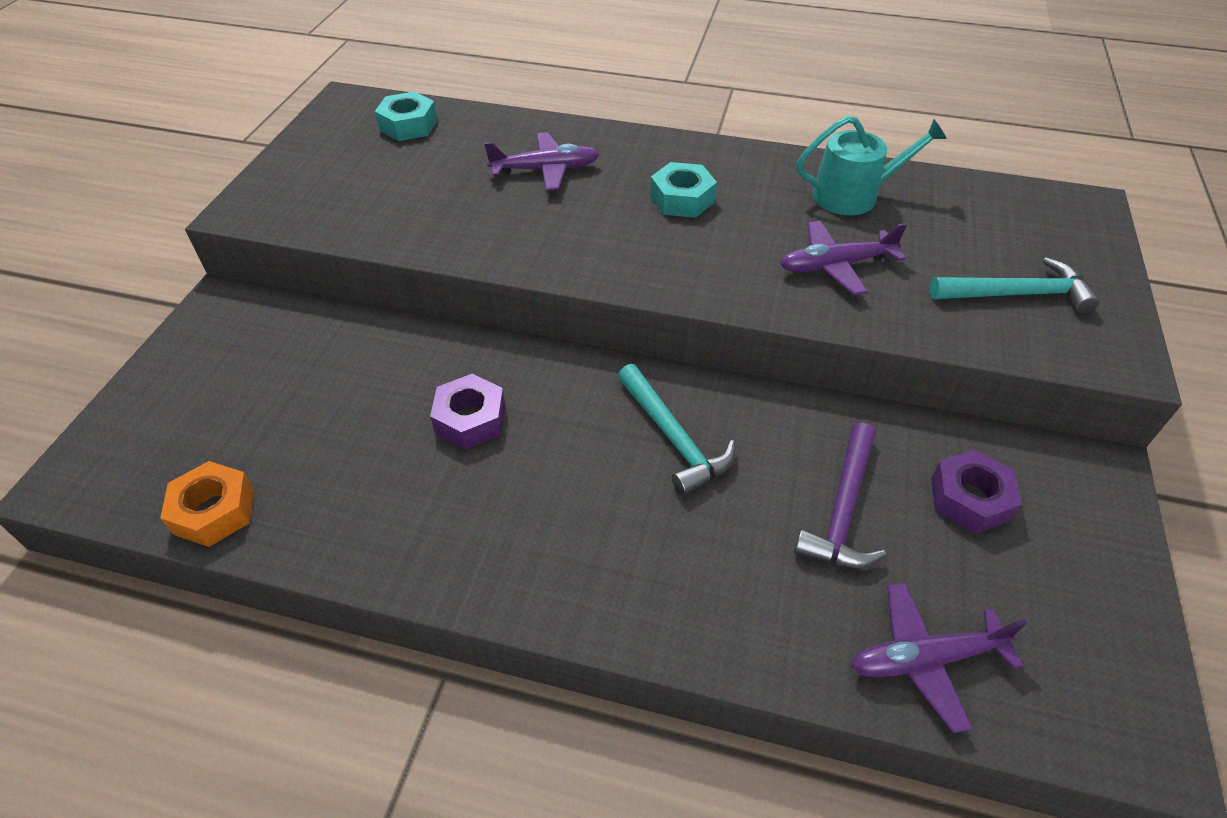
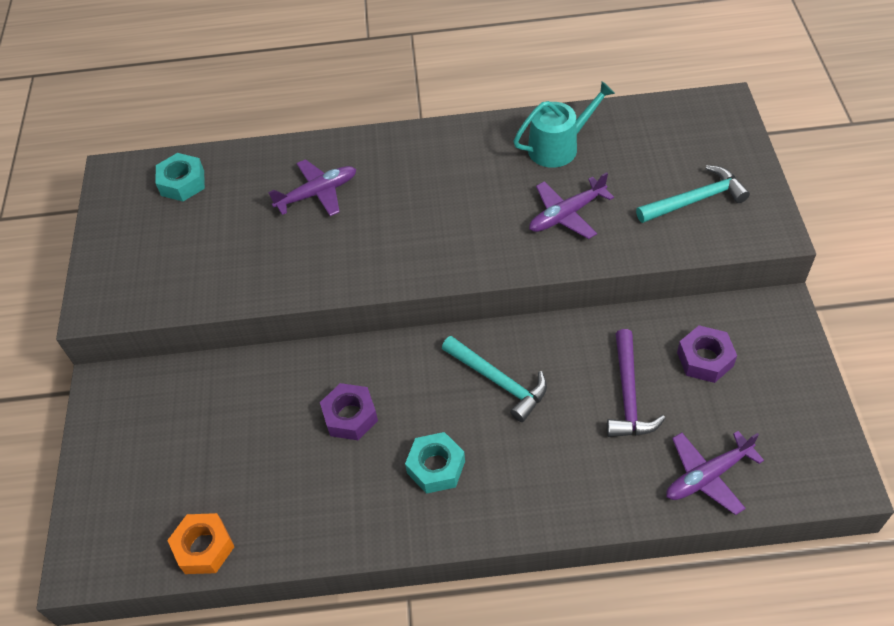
camera: 15 degrees left, 5 degrees up
(682, 199) = (434, 189): turquoise nut -> turquoise nut (436, 467)

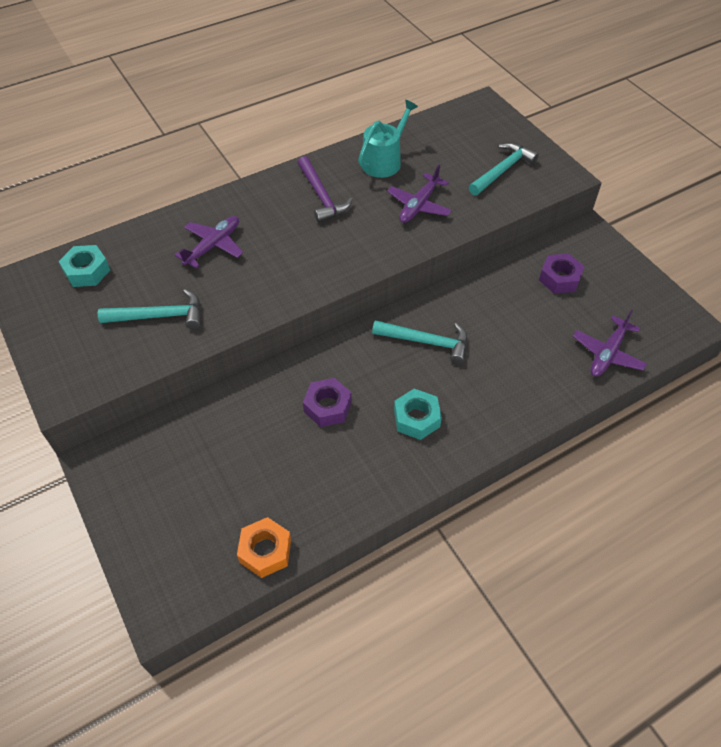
camera: 30 degrees left, 0 degrees up
(223, 256) = (160, 316): none -> turquoise hammer
(628, 395) = (523, 319): purple hammer -> purple hammer (321, 196)

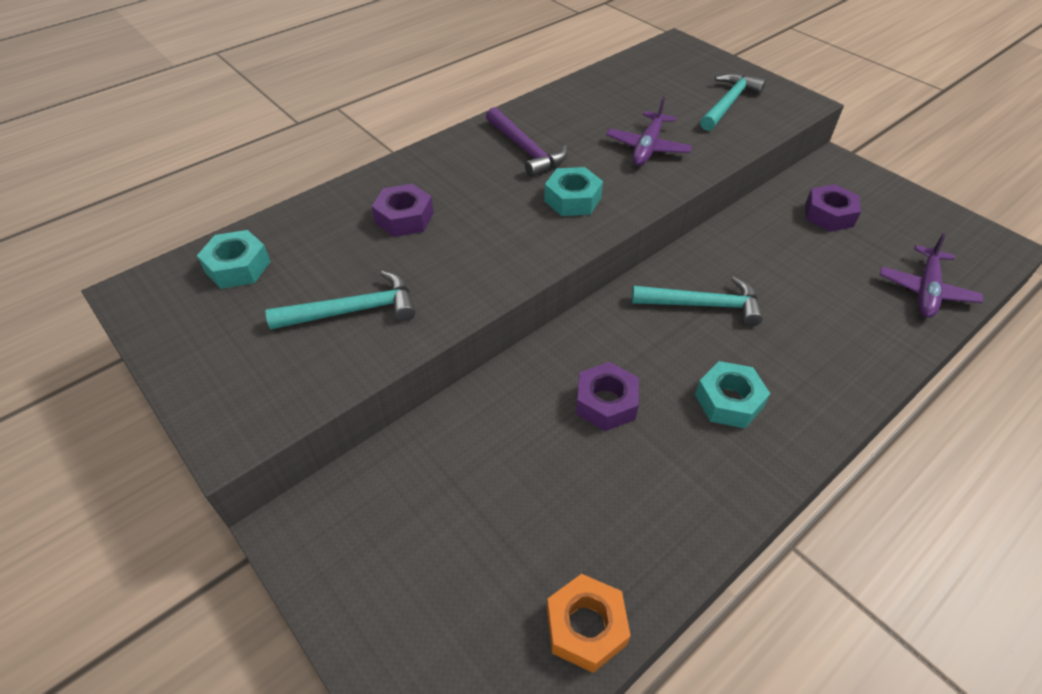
camera: 10 degrees left, 5 degrees down
(213, 246) = (404, 218): purple plane -> purple nut
(343, 245) = (572, 199): none -> turquoise nut
(384, 161) = (587, 107): turquoise watering can -> none

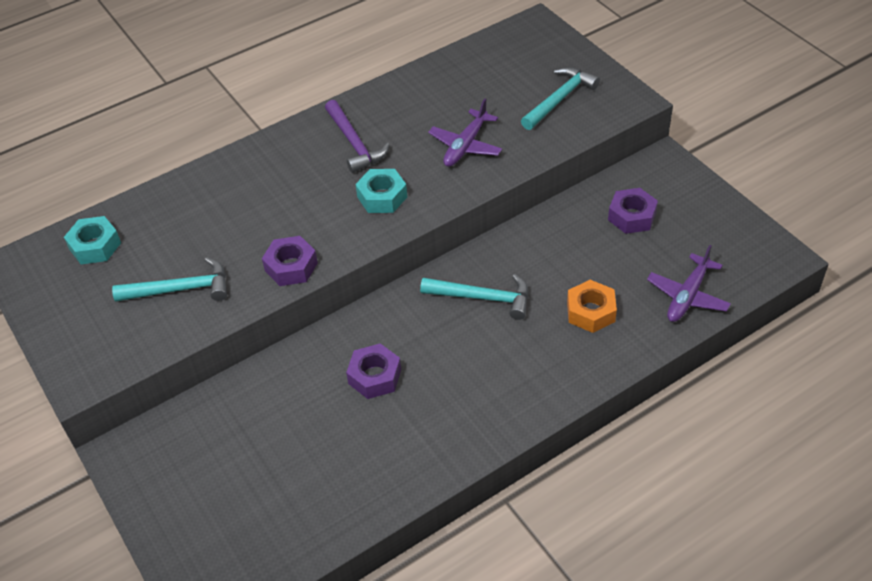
camera: 10 degrees right, 0 degrees up
(404, 218) = (235, 208): purple nut -> purple nut (291, 267)
(585, 627) = (314, 534): orange nut -> orange nut (590, 312)
(728, 401) = (475, 382): turquoise nut -> none

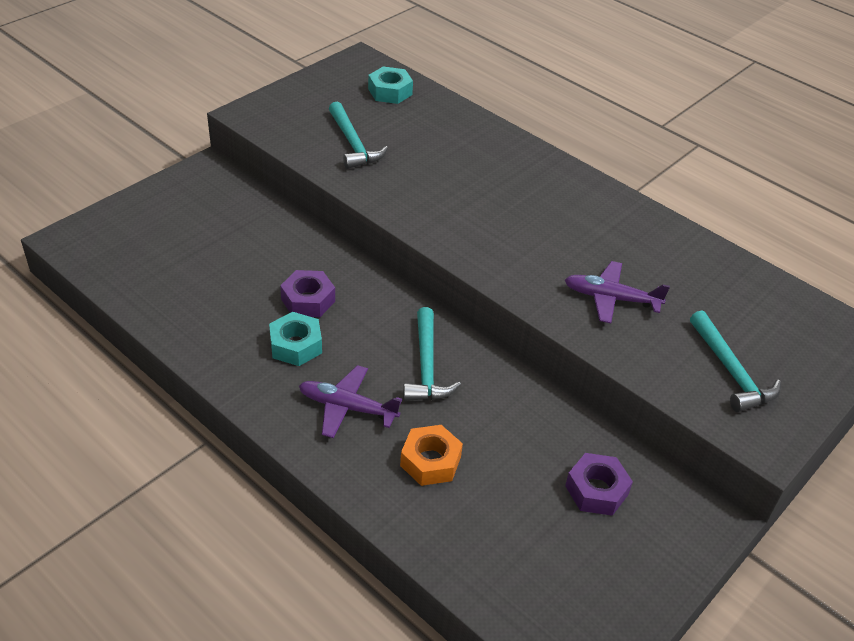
camera: 70 degrees right, 5 degrees down
(291, 267) = (396, 201): purple nut -> none
(354, 143) = (577, 216): purple hammer -> none
(382, 197) = (508, 246): turquoise nut -> turquoise nut (296, 345)
(560, 99) = (731, 371): turquoise hammer -> turquoise hammer turned 45 degrees clockwise
(688, 295) = (481, 558): purple plane -> purple plane (347, 407)

